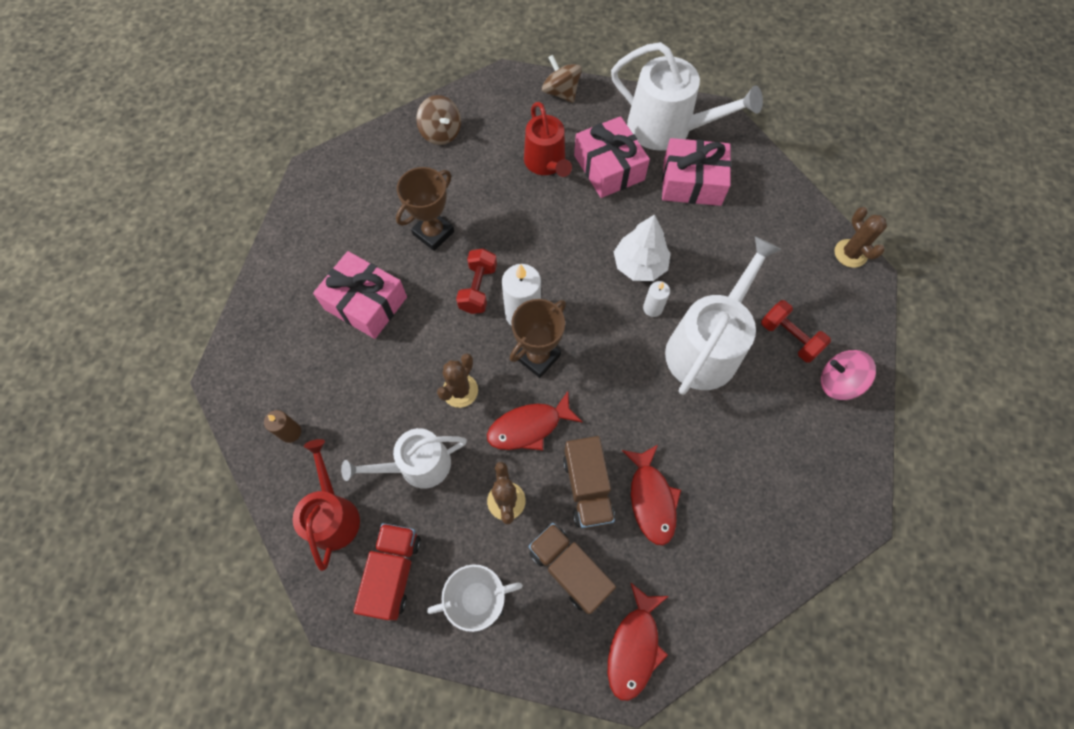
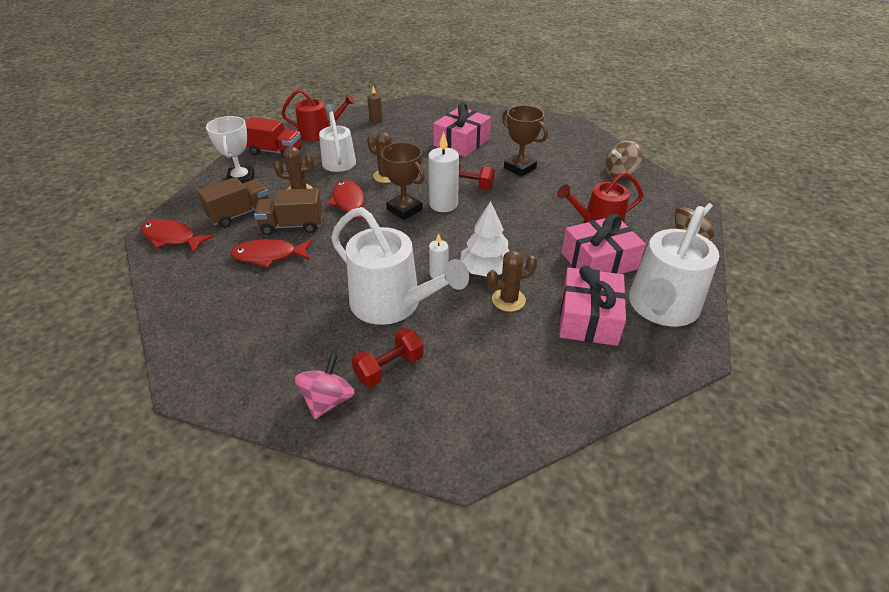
camera: 95 degrees right, 25 degrees down
(850, 253) = (493, 452): brown cactus -> brown cactus (508, 300)

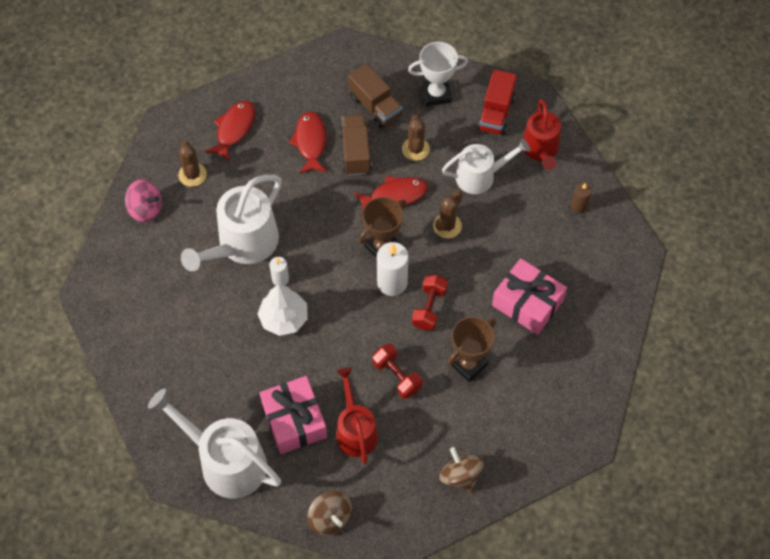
camera: 90 degrees right, 20 degrees up
(172, 238) = (338, 63): red fish -> red fish (234, 129)
(389, 368) = (172, 246): red dumbbell -> red dumbbell (397, 376)
(508, 300) = (243, 335): brown cactus -> brown cactus (192, 175)
(588, 318) = (216, 397): pink gift -> none

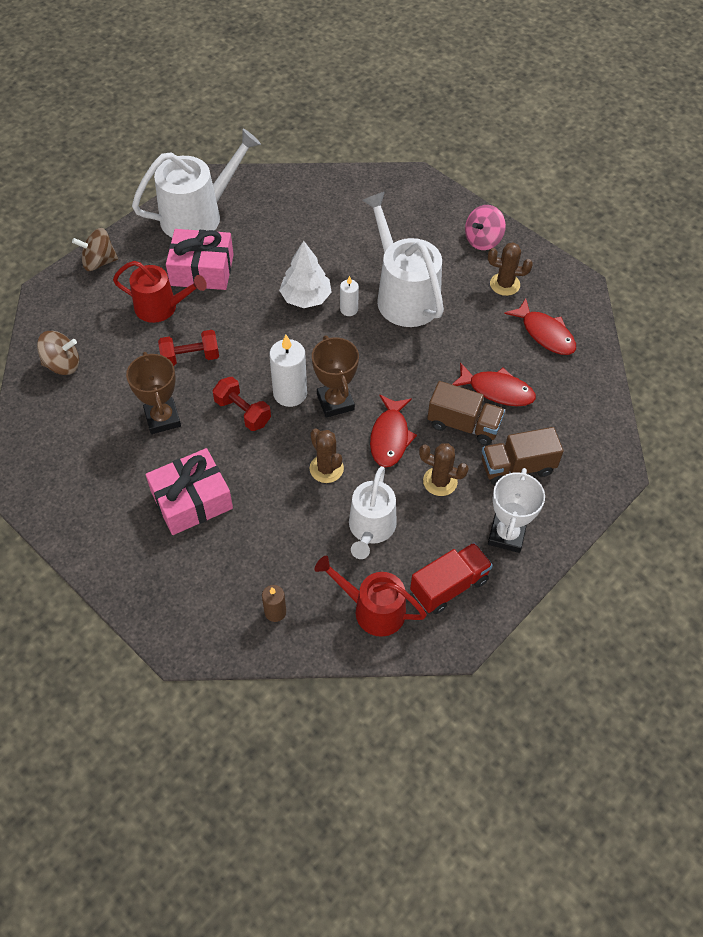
camera: 115 degrees right, 5 degrees down
(496, 113) = (449, 586): red truck -> red truck turned 105 degrees clockwise

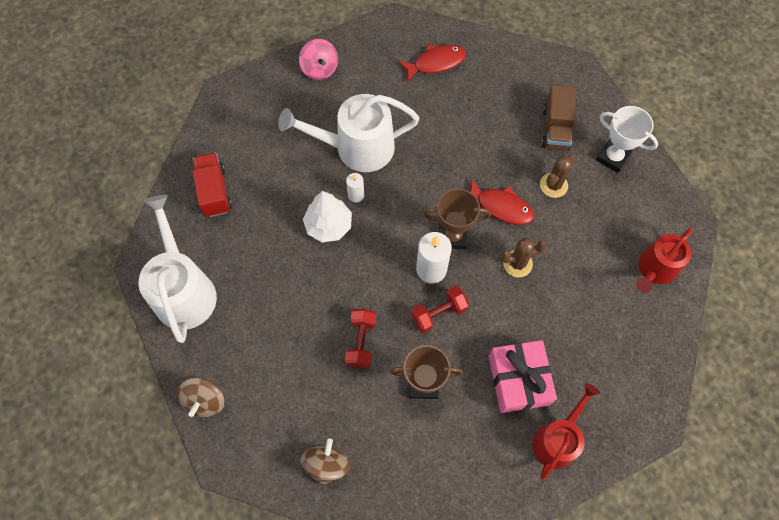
camera: 70 degrees left, 10 degrees up
(161, 307) = (290, 354): red watering can -> red watering can (557, 440)
(202, 270) = (258, 305): pink gift -> none
(275, 612) = (641, 341): brown candle -> none
(371, 528) = (583, 248): white watering can -> none
(449, 586) = (646, 211): red truck -> red truck (214, 191)
(463, 424) = (505, 150): brown truck -> none
(497, 390) = (480, 116): red fish -> none
(505, 284) = (374, 71): brown cactus -> none

